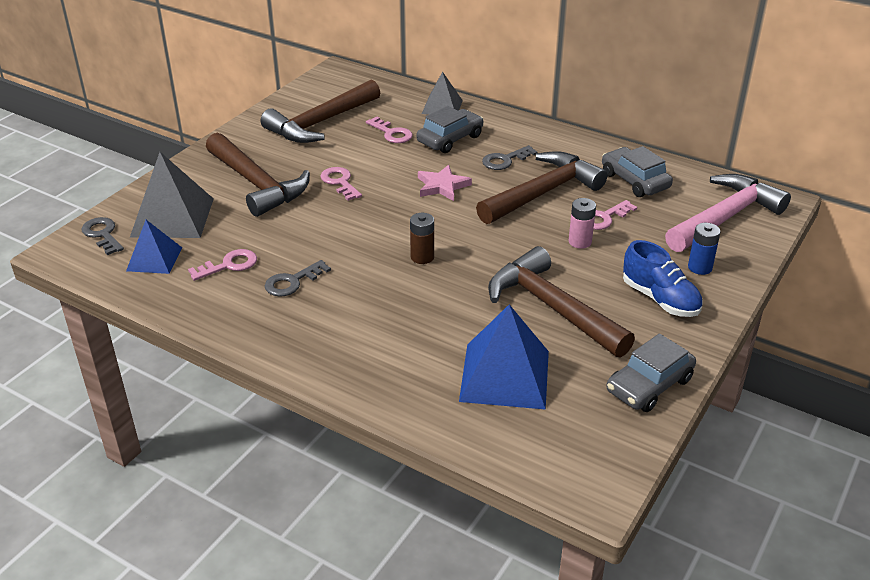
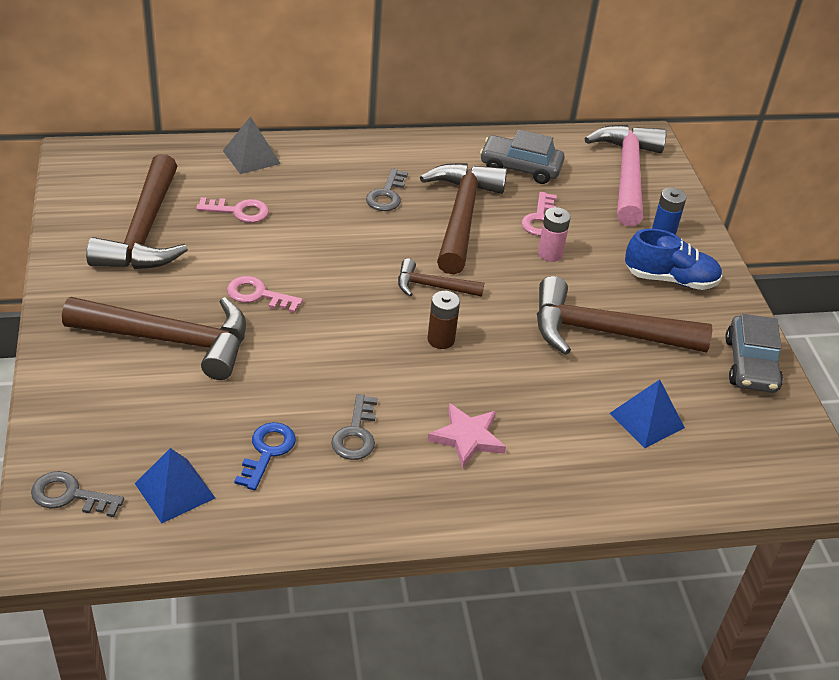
camera: 45 degrees left, 5 degrees up
(172, 217) = (126, 429): grey pyramid -> none
(229, 265) = (267, 451): pink key -> blue key
(442, 186) = (364, 251): pink star -> pink star (467, 438)
(450, 139) = (306, 193): grey car -> none
(461, 225) = (432, 286): none -> brown hammer
(504, 375) = (646, 420): blue pyramid -> blue pyramid, size x0.60

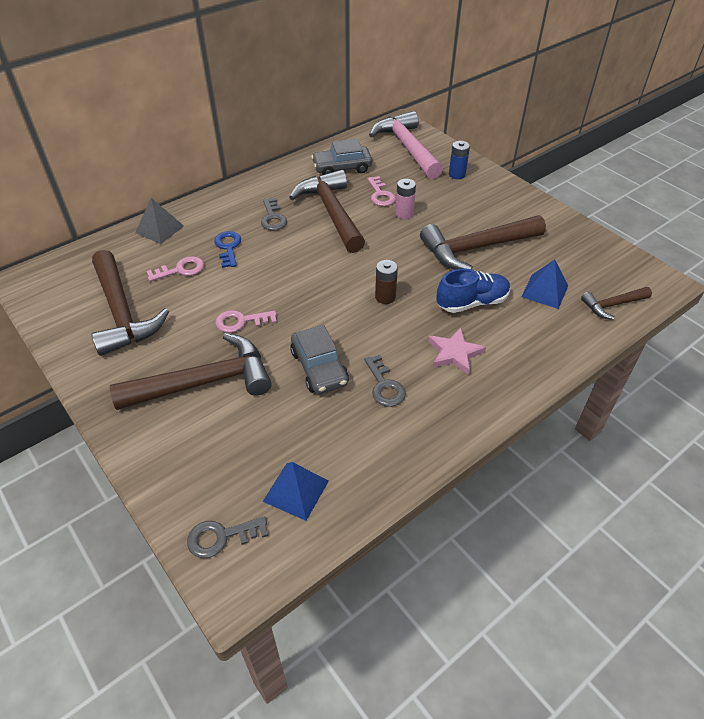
camera: 25 degrees left, 5 degrees up
(267, 451) = (337, 428): blue key -> blue key (228, 247)
(432, 286) = (351, 265): brown hammer -> brown hammer (612, 305)
(670, 279) = (484, 200): blue shoe -> blue shoe (472, 302)
(751, 364) = (569, 231): grey car -> grey car (319, 367)

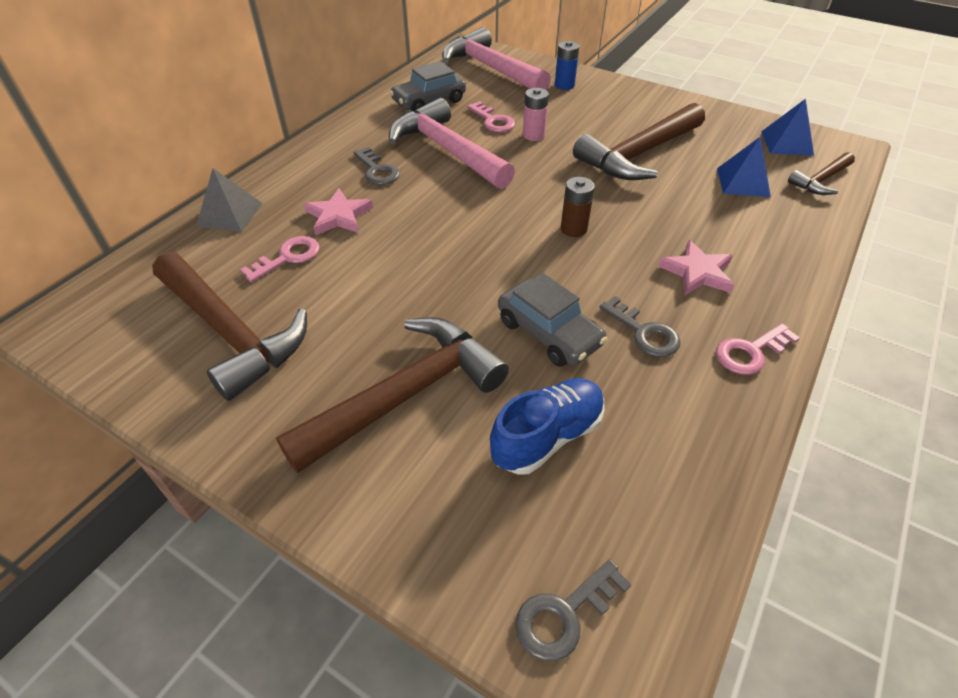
camera: 20 degrees left, 0 degrees up
(228, 247) = (338, 216): blue key -> pink star
(241, 321) = (410, 302): pink key -> pink key (750, 352)
(296, 491) = (625, 506): blue pyramid -> blue pyramid (787, 143)
(331, 212) = (447, 150): brown hammer -> pink hammer
(472, 302) = (676, 212): blue shoe -> blue shoe (547, 436)

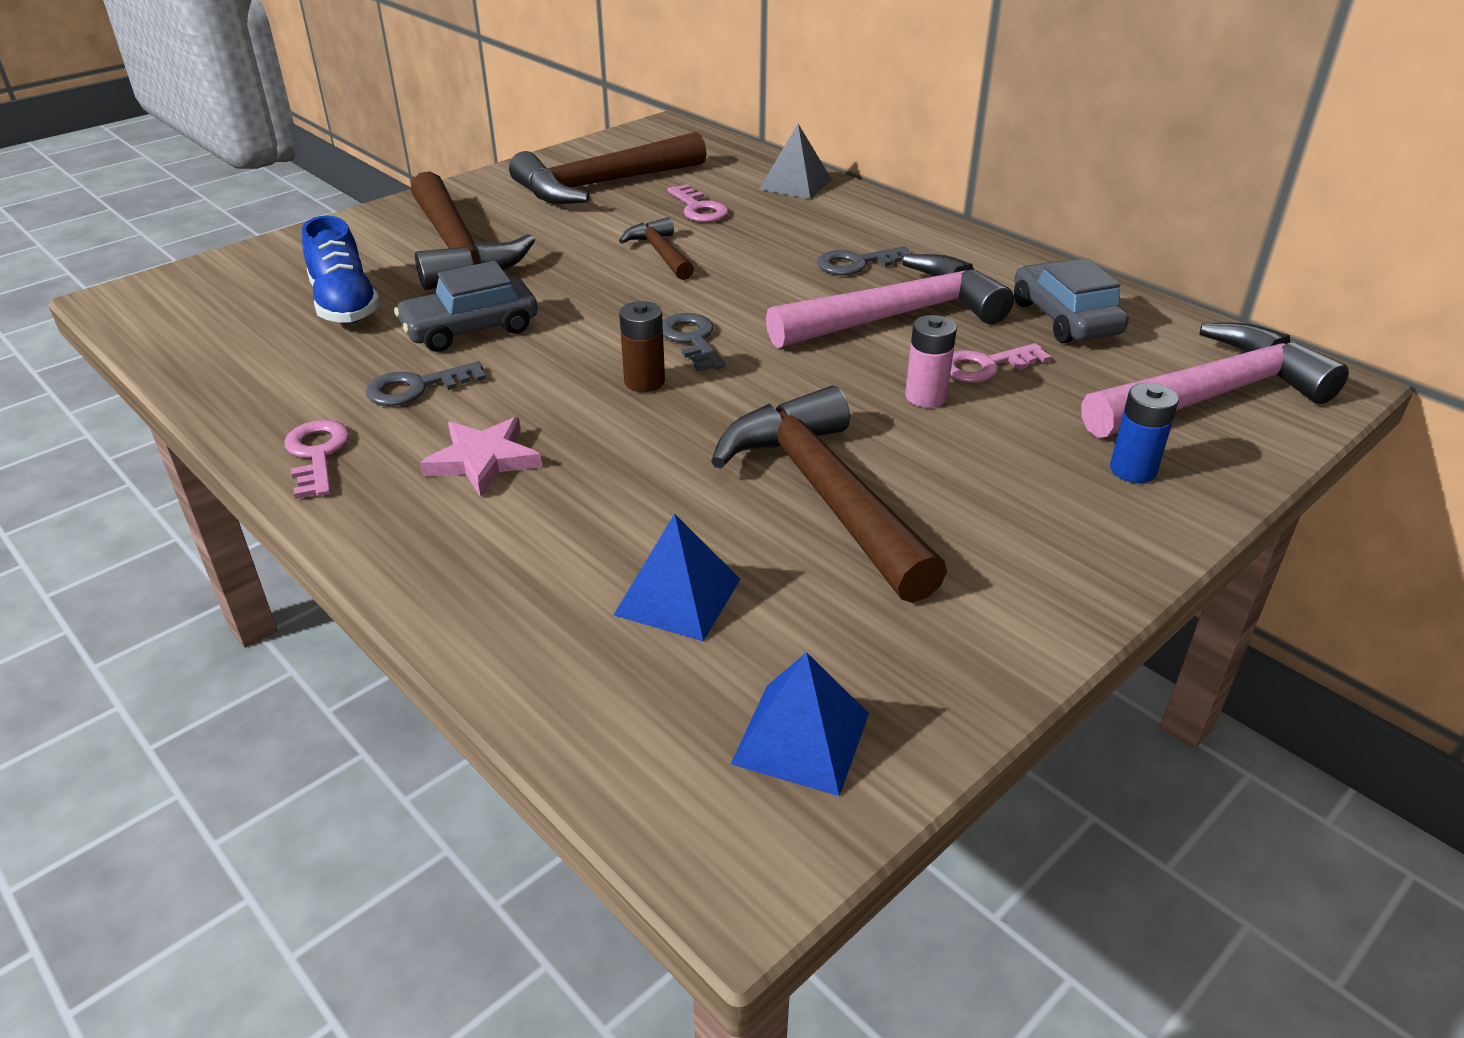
camera: 105 degrees right, 10 degrees down
(338, 216) = (762, 236): pink star -> none
(564, 614) = (195, 285): grey key -> grey key (692, 340)
(820, 180) = (628, 722): brown hammer -> brown hammer (660, 253)

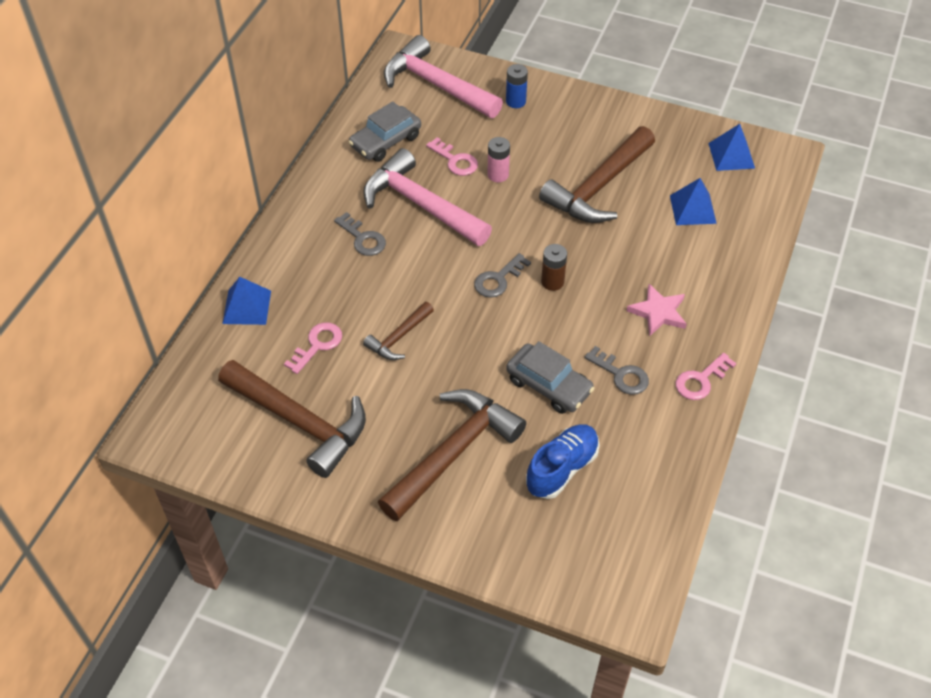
camera: 115 degrees left, 15 degrees up
(795, 184) = (247, 307): grey pyramid -> blue pyramid

